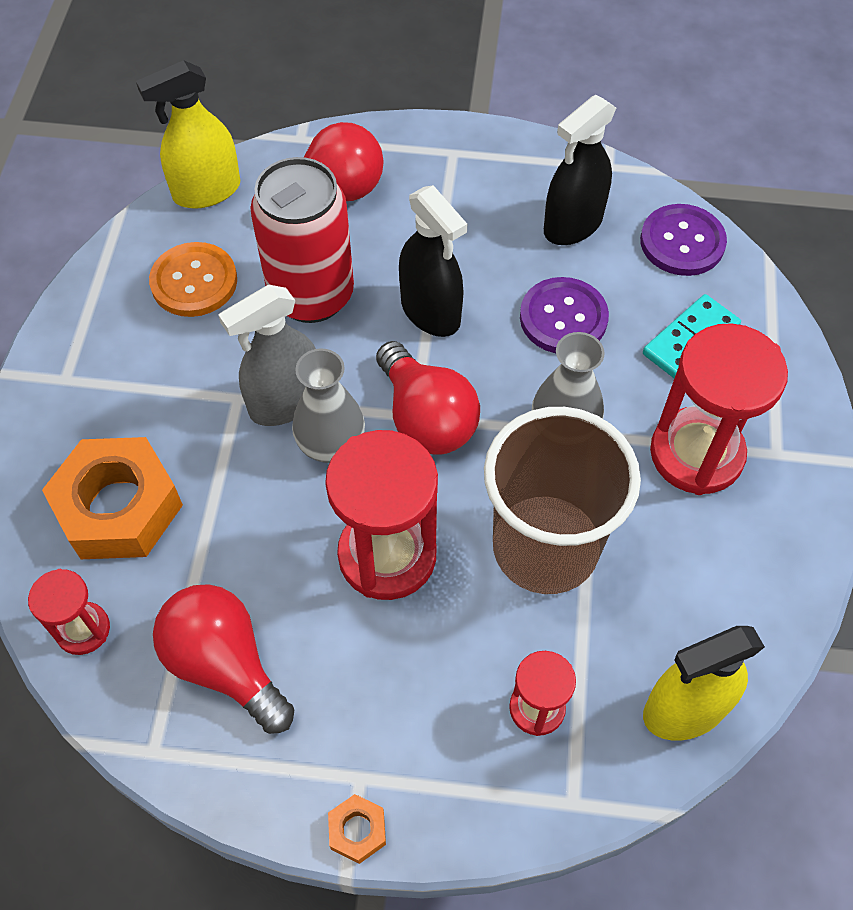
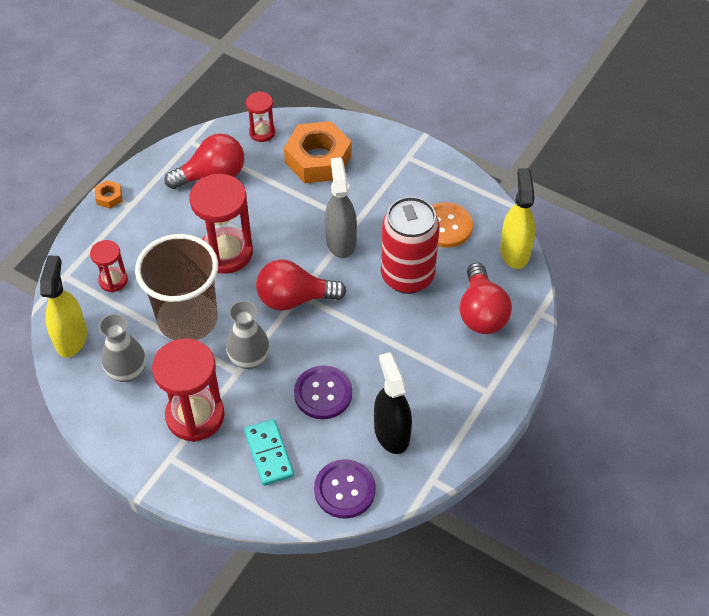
camera: 115 degrees right, 5 degrees down
(331, 445) = (303, 252): grey vase -> grey vase (127, 371)
(430, 312) = (364, 328): black spray bottle -> none

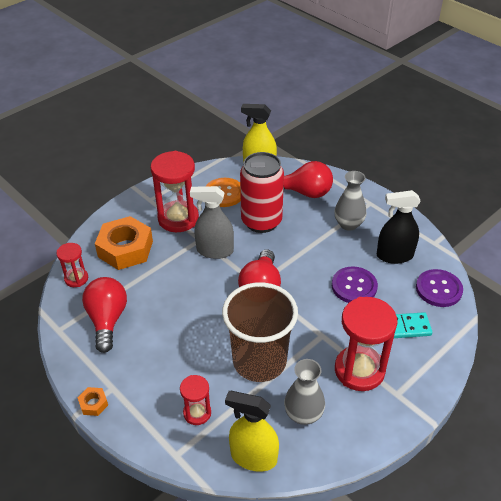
camera: 75 degrees left, 10 degrees down
(226, 252) = (197, 323): red hourglass -> red hourglass (178, 218)
(249, 359) = (311, 325): grey vase -> grey vase (348, 224)

